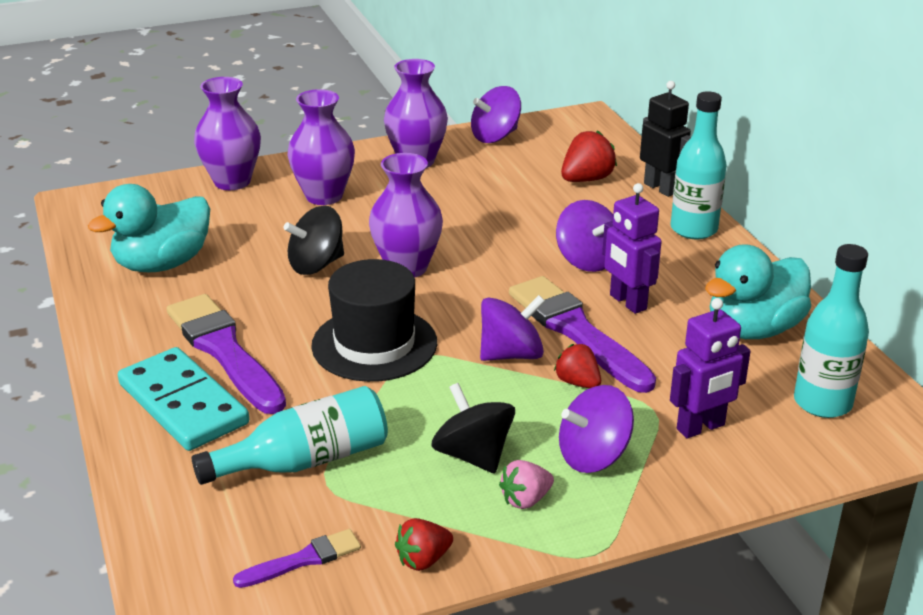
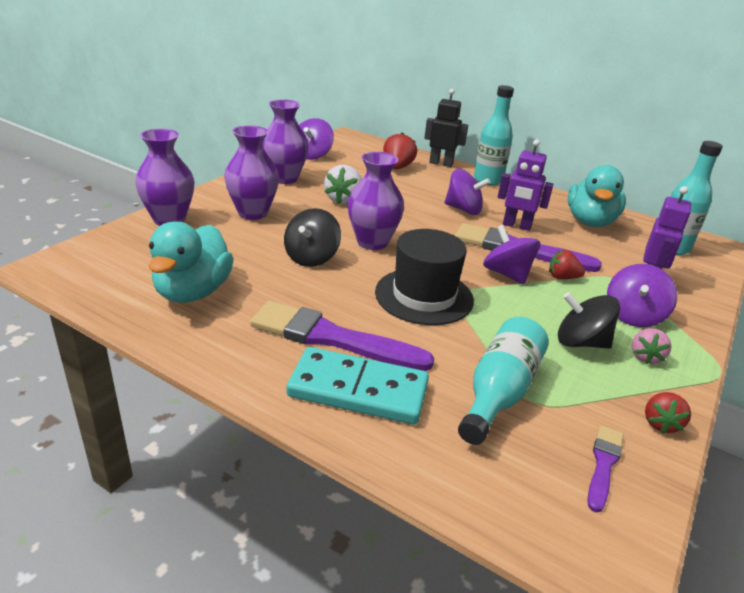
camera: 40 degrees left, 0 degrees up
(448, 207) = (343, 200): none -> white strawberry
(511, 354) = (507, 274): purple spinning top -> purple spinning top turned 60 degrees counterclockwise

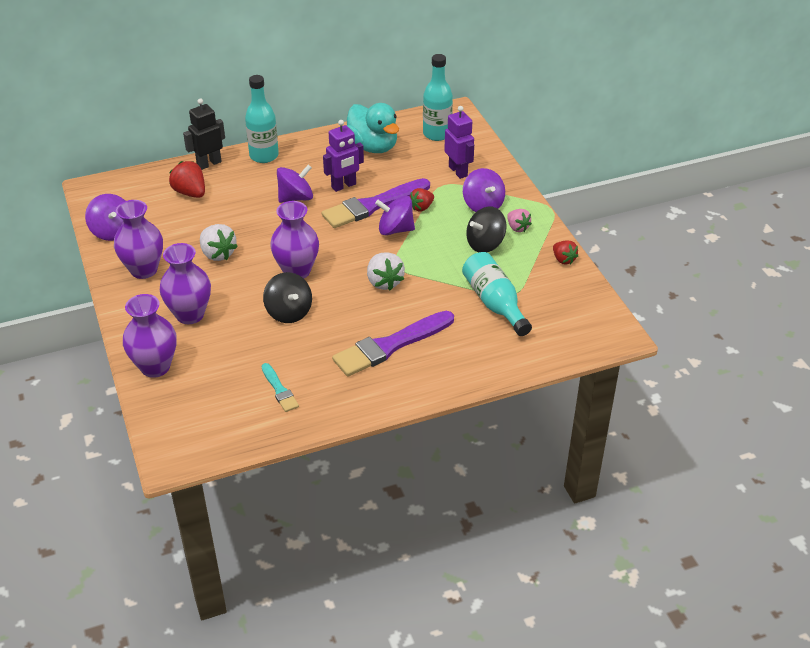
camera: 50 degrees left, 10 degrees up
(193, 292) = (279, 390): turquoise duck -> turquoise brush
(358, 390) = (446, 357): turquoise domino -> none
(424, 296) = (384, 282): black hat -> white strawberry
(603, 464) = (569, 298): purple brush -> none

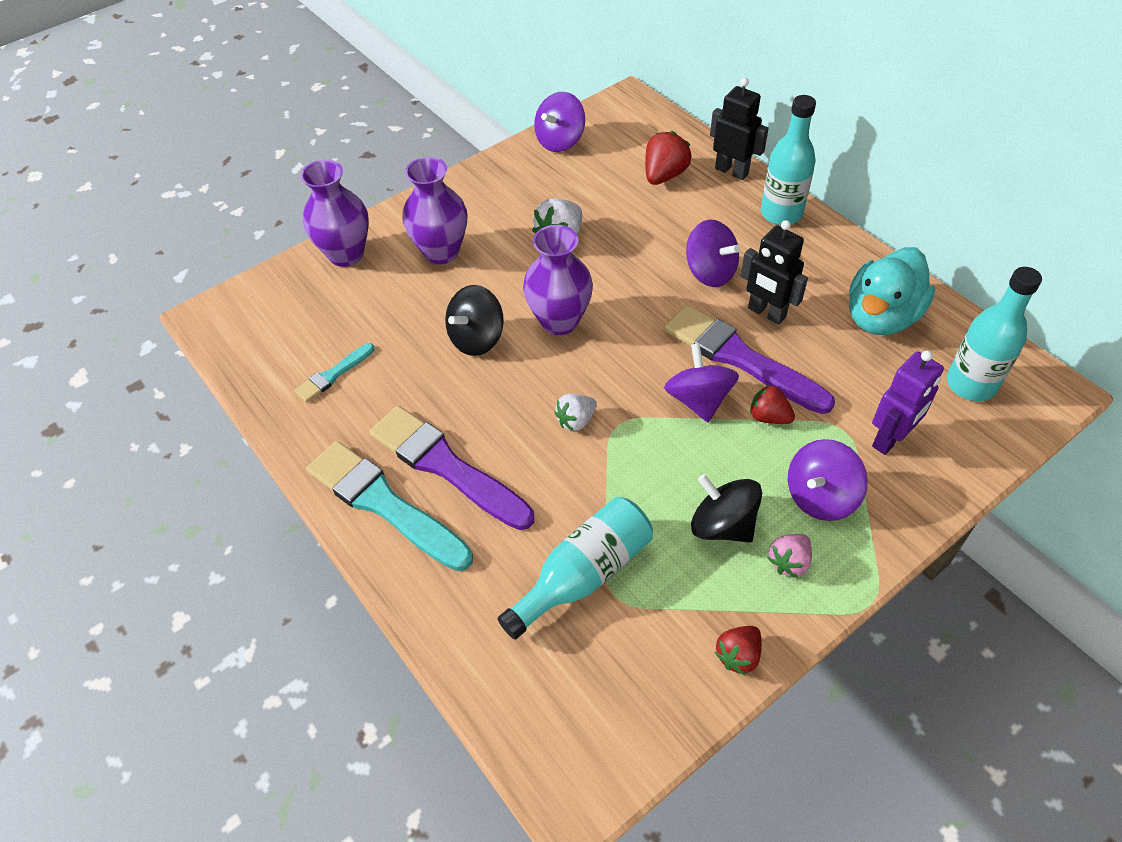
camera: 75 degrees right, 10 degrees up
(144, 270) = (504, 188): purple vase -> none
(344, 186) = (766, 313): purple robot -> black robot
(384, 282) = (576, 420): white strawberry -> white strawberry, size x0.66
(406, 379) = (384, 504): none -> turquoise brush

